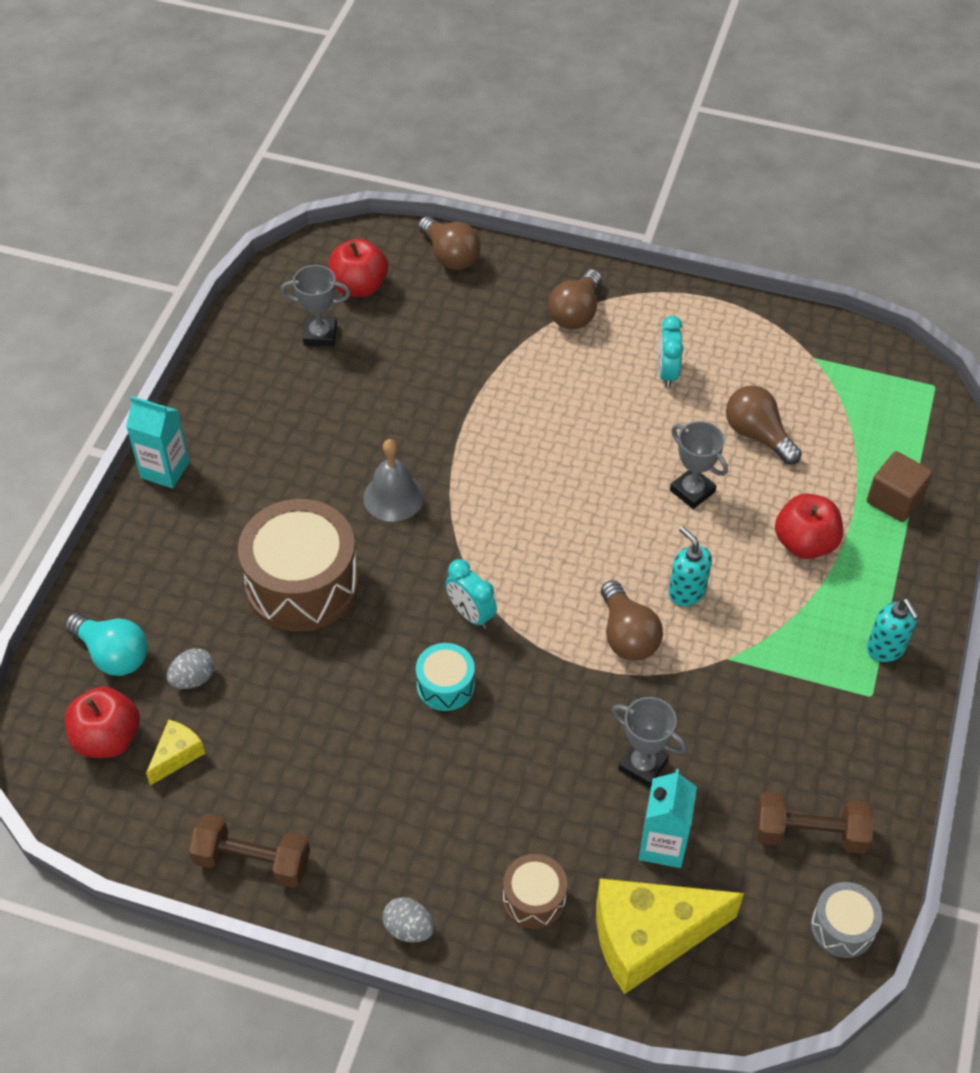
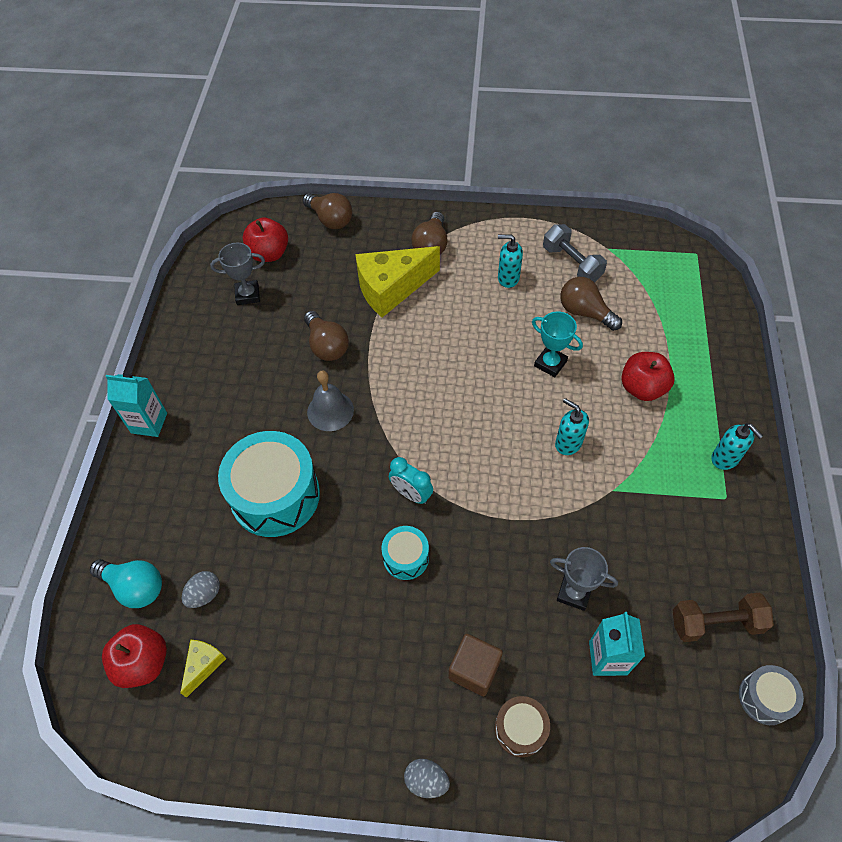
camera: 10 degrees left, 5 degrees up
(252, 861) = (285, 748): brown dumbbell -> none
(302, 584) = (275, 495): brown drum -> turquoise drum
(627, 635) = (533, 487): brown light bulb -> brown light bulb (326, 345)
(649, 938) = (620, 743): yellow cheese -> yellow cheese (391, 288)
(667, 373) = (508, 278): turquoise clock -> turquoise soap dispenser
(692, 491) = (550, 363): grey trophy -> turquoise trophy
(759, 369) = (572, 264): none -> grey dumbbell
(894, 500) = (695, 342): brown cube -> brown cube (474, 670)

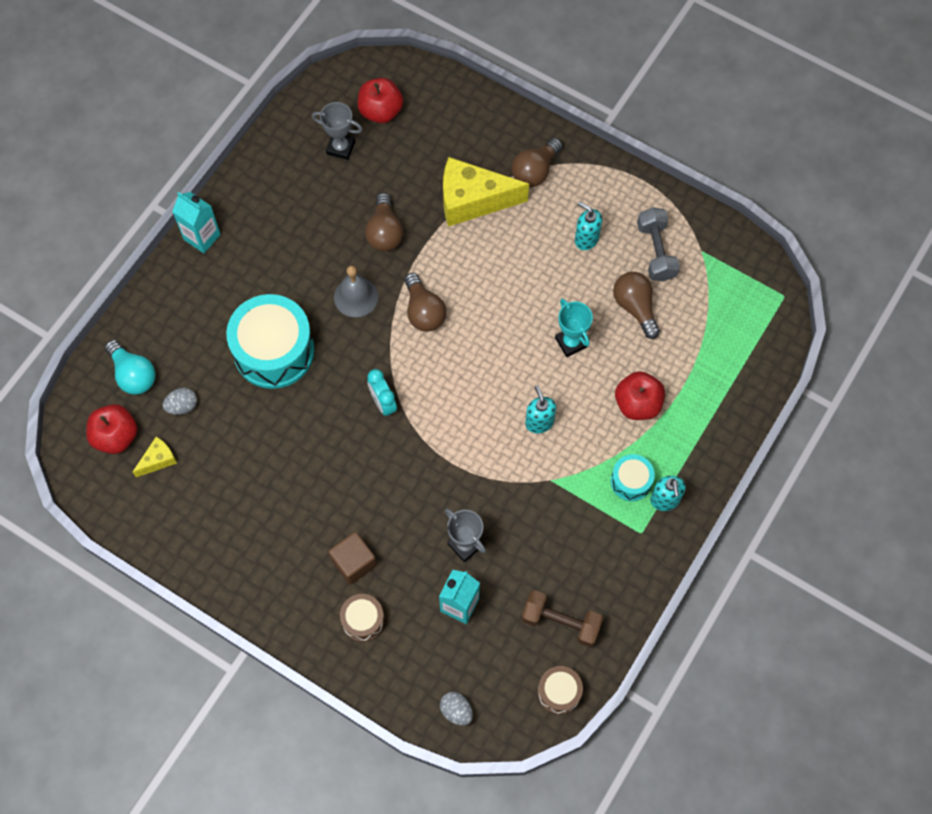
camera: 25 degrees right, 10 degrees up
(330, 219) = (456, 98): brown light bulb -> brown light bulb (423, 311)
(406, 557) = (350, 453): turquoise drum -> turquoise drum (631, 481)
(426, 780) = (276, 620): grey egg -> grey egg (456, 711)
(764, 698) = (559, 692): grey drum -> brown drum

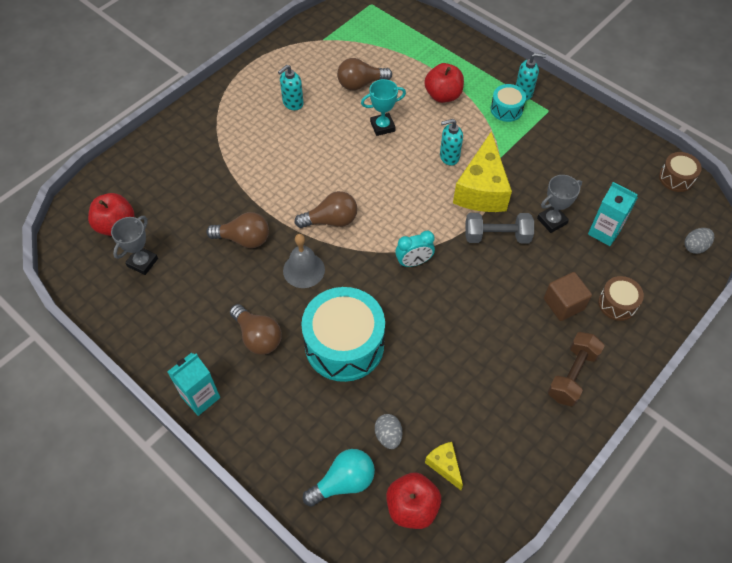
camera: 80 degrees left, 10 degrees down
(473, 200) = (233, 171): yellow cheese -> yellow cheese (481, 189)
(535, 171) = (219, 125): brown light bulb -> brown light bulb (258, 337)
(561, 622) = (619, 168): brown dumbbell -> brown dumbbell (572, 375)
(656, 251) = (316, 64): grey dumbbell -> grey dumbbell (497, 236)

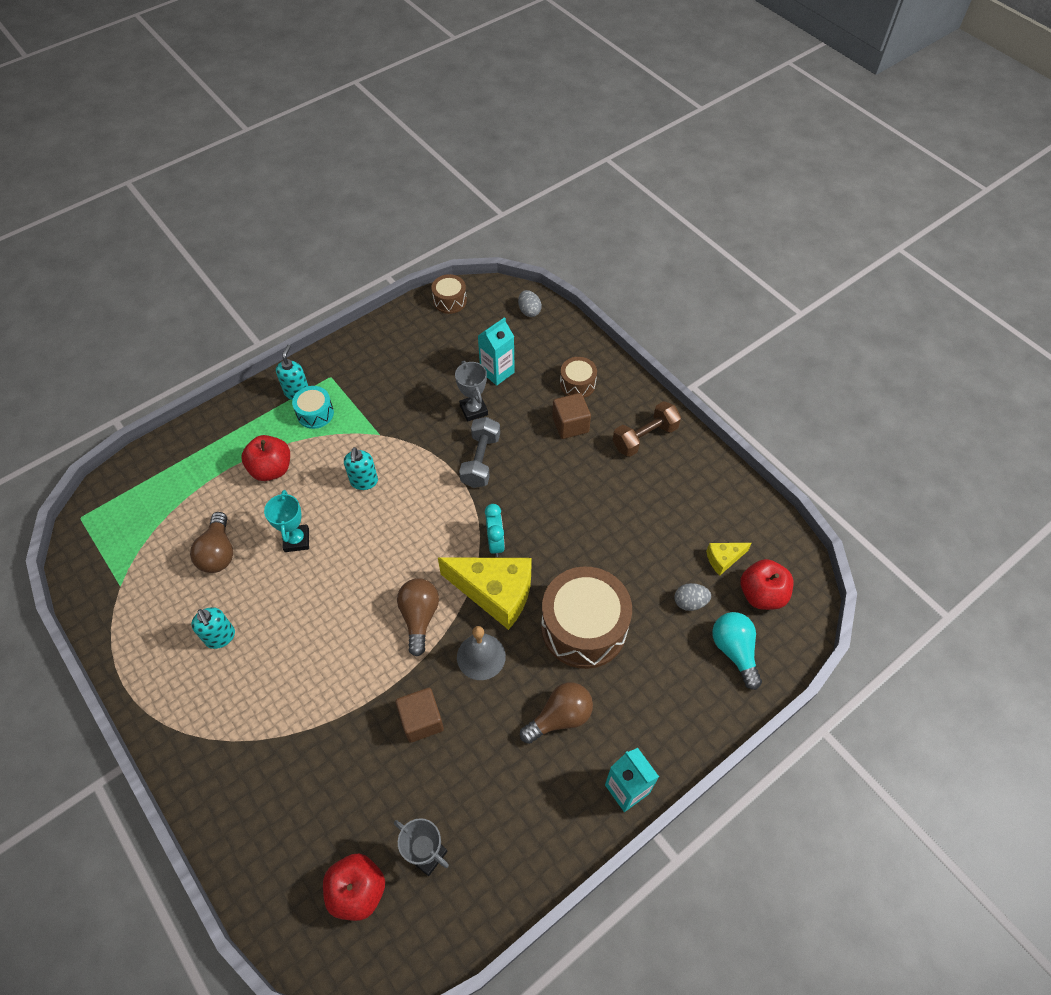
camera: 80 degrees left, 0 degrees up
(244, 239) = (421, 720): brown light bulb -> brown cube
(344, 344) = (584, 627): turquoise drum -> brown drum
(481, 189) = (417, 461): yellow cheese -> yellow cheese (495, 593)
(572, 375) = (645, 437): brown dumbbell -> brown dumbbell turned 75 degrees counterclockwise

